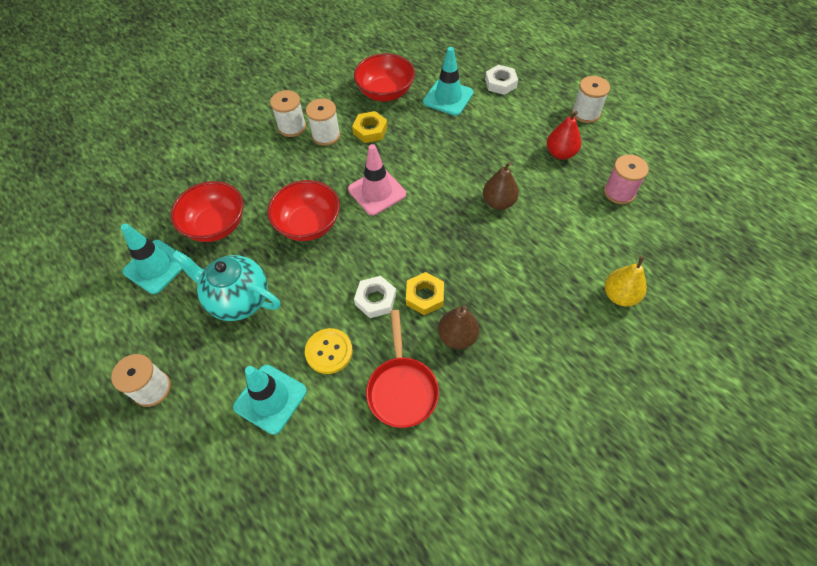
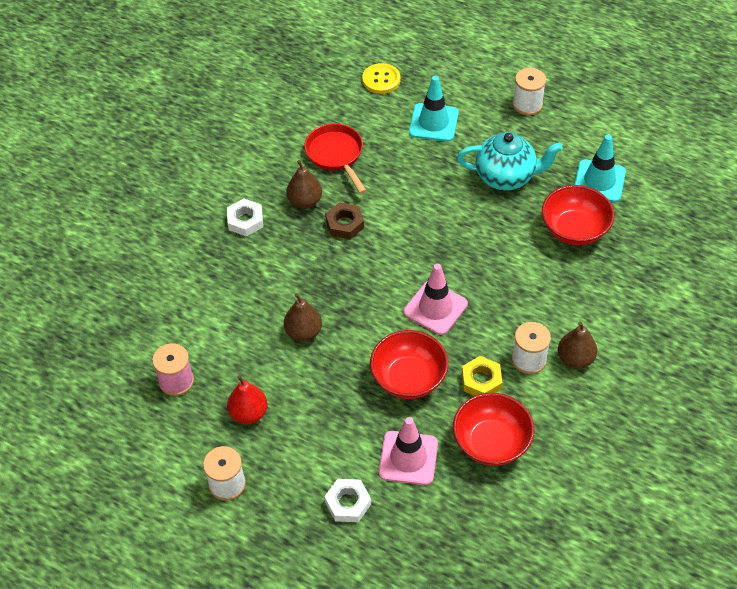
camera: 160 degrees right, 5 degrees down
(292, 127) = (575, 359): white spool -> brown pear
(308, 224) = (485, 256): red bowl -> red bowl (408, 378)
(329, 351) = (406, 163): yellow button -> yellow button (381, 80)
(375, 299) = (387, 210): white nut -> white nut (245, 221)
(424, 296) = (345, 224): yellow nut -> brown nut
(448, 97) = (408, 458): turquoise traffic cone -> pink traffic cone
(620, 295) = (168, 273): yellow pear -> none

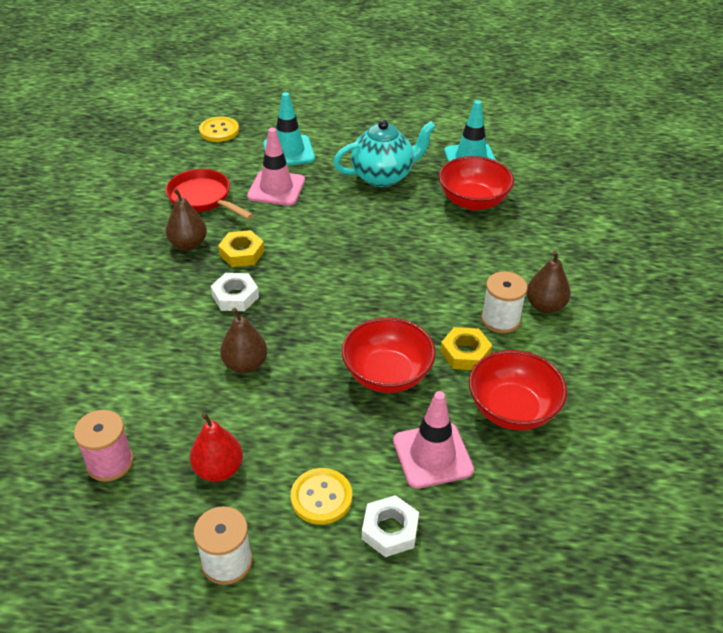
camera: 25 degrees left, 10 degrees down
(245, 221) = (128, 278): white nut -> white nut (235, 296)
(311, 461) = (321, 497): none -> yellow button
(345, 224) = (242, 253): brown nut -> yellow nut
(435, 308) = (378, 301): pink traffic cone -> pink traffic cone (276, 188)
(527, 104) = (369, 119): white spool -> none

